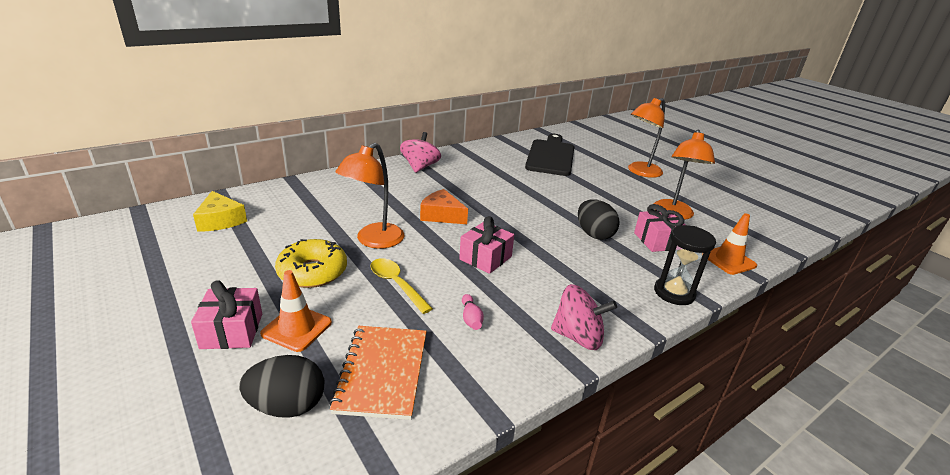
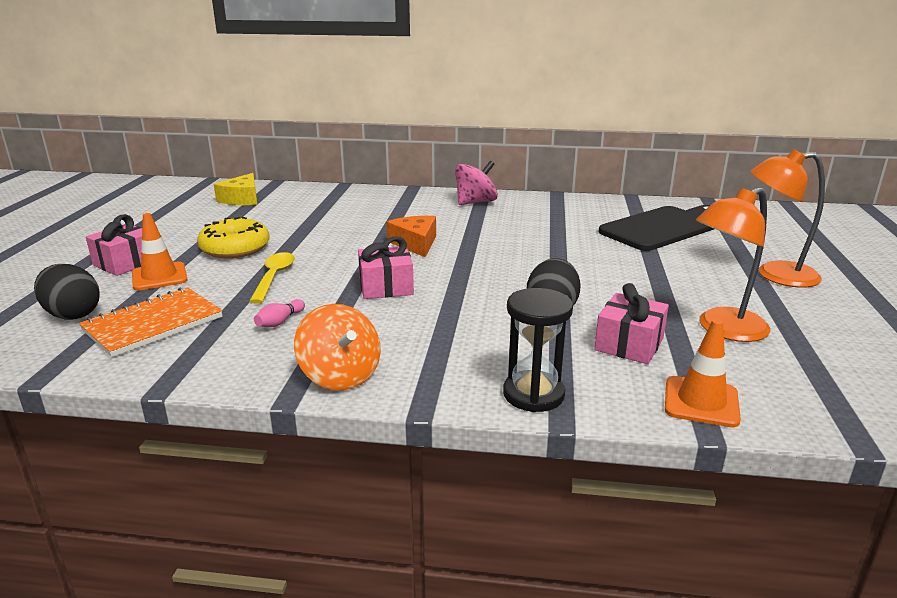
camera: 45 degrees right, 5 degrees down
(374, 241) = (318, 243): orange lamp -> none
(578, 337) = (340, 376): pink spinning top -> orange spinning top

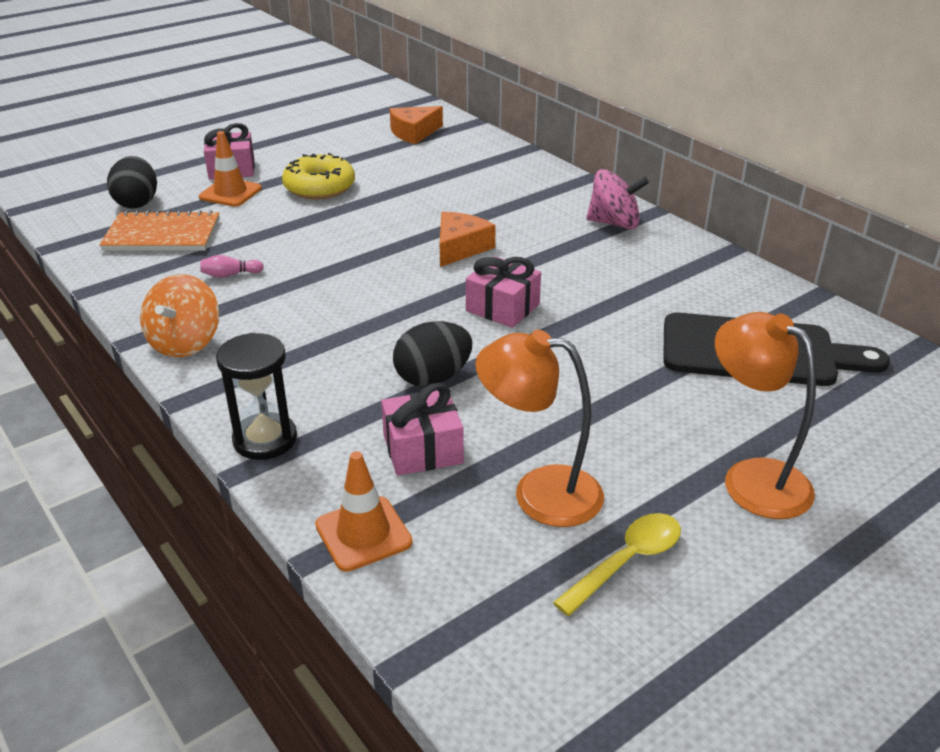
camera: 45 degrees right, 10 degrees up
(242, 199) = (414, 133): yellow cheese -> orange cheese
(274, 277) = (296, 230): yellow spoon -> yellow spoon (627, 561)
(386, 287) = (353, 282): pink gift -> pink gift (502, 307)

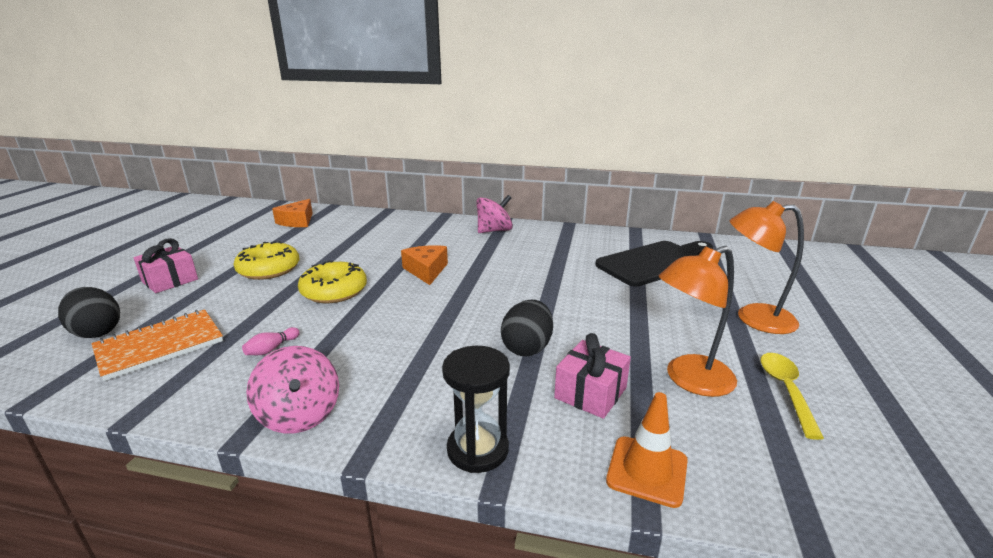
camera: 40 degrees left, 10 degrees down
(185, 342) = (300, 415): orange spinning top -> pink spinning top
(230, 193) = (191, 296): orange traffic cone -> none
(344, 236) = (334, 291): none -> yellow donut
(502, 307) = (503, 292): pink gift -> none

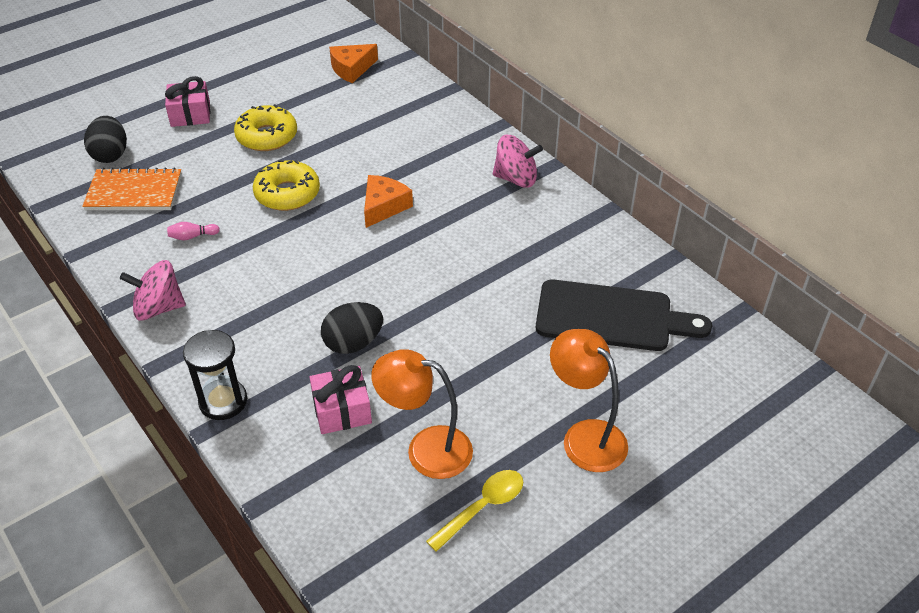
camera: 40 degrees right, 20 degrees up
(300, 415) = (158, 308): pink spinning top -> pink spinning top turned 75 degrees clockwise
(647, 471) = (295, 484): orange traffic cone -> none

